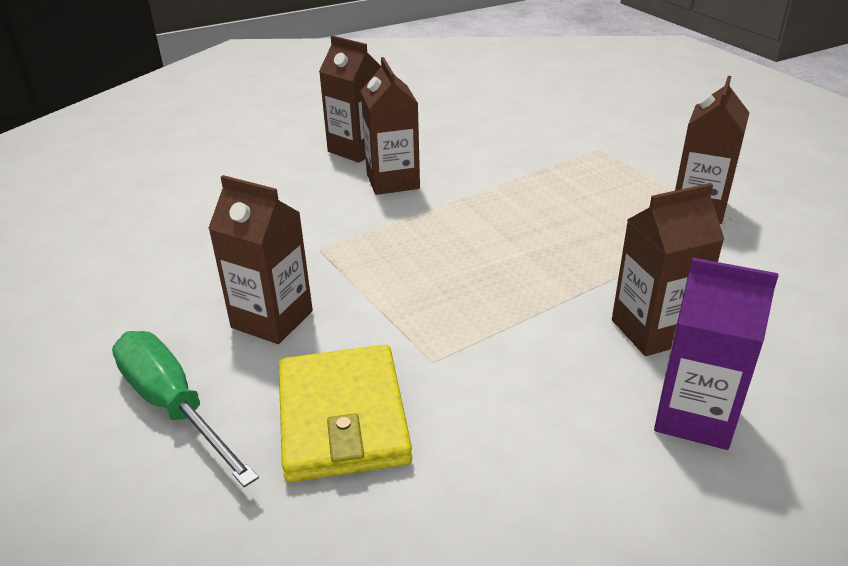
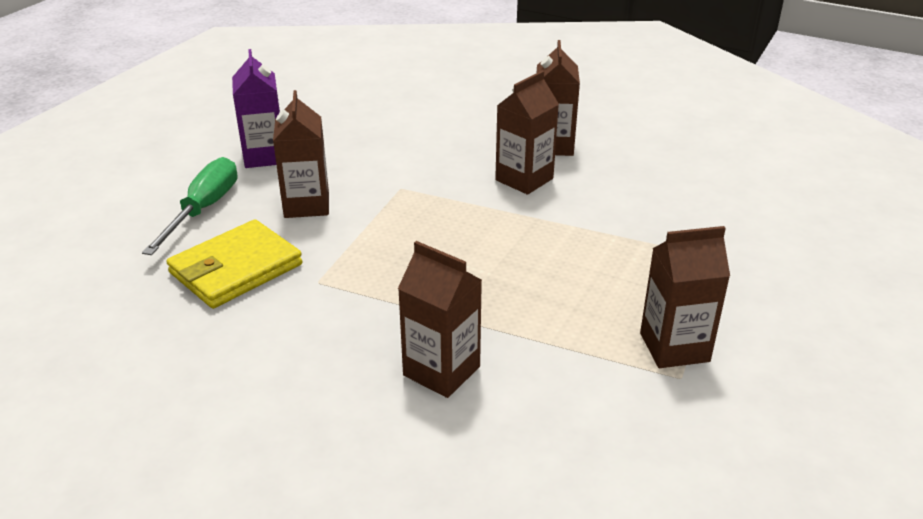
camera: 55 degrees right, 0 degrees up
(694, 416) = (349, 419): purple carton -> purple carton (265, 156)

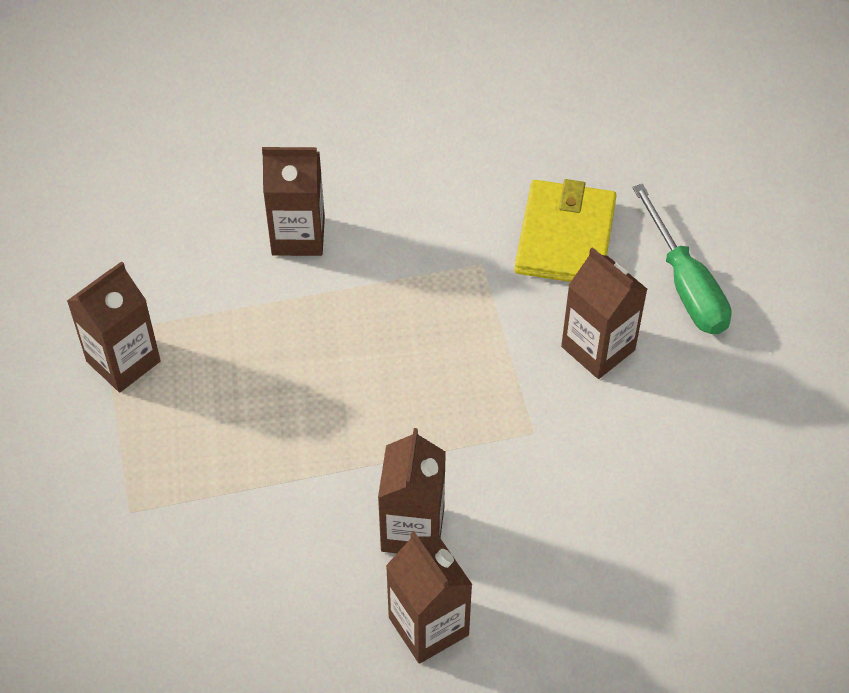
camera: 145 degrees right, 20 degrees up
(265, 156) = (731, 396): purple carton -> none

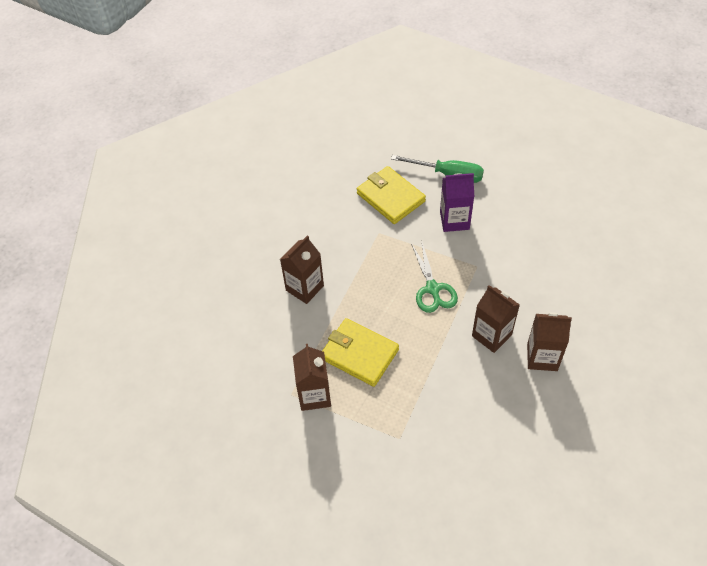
camera: 50 degrees left, 0 degrees up
(236, 373) = (359, 354): none -> yellow wallet
(435, 397) = (432, 289): none -> green scissors
(598, 348) = (454, 220): brown carton -> purple carton

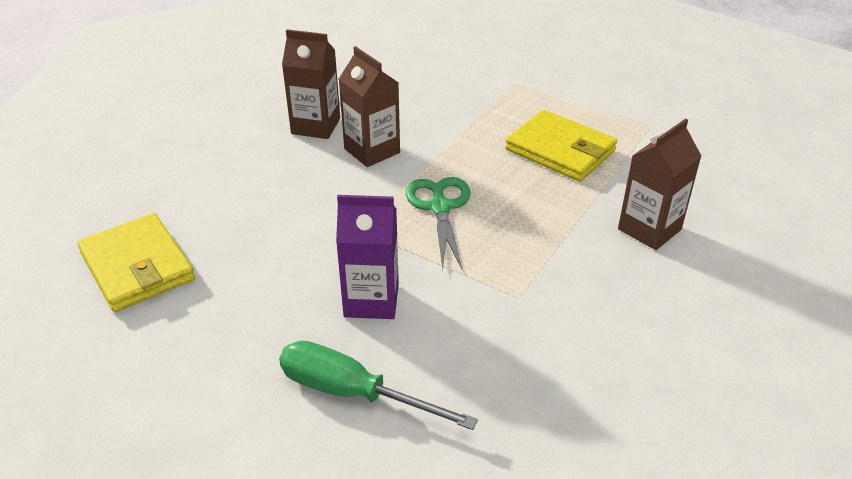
camera: 175 degrees left, 15 degrees down
(314, 395) = (620, 121): brown carton -> none
(390, 197) = (487, 359): yellow wallet -> yellow wallet (137, 266)

